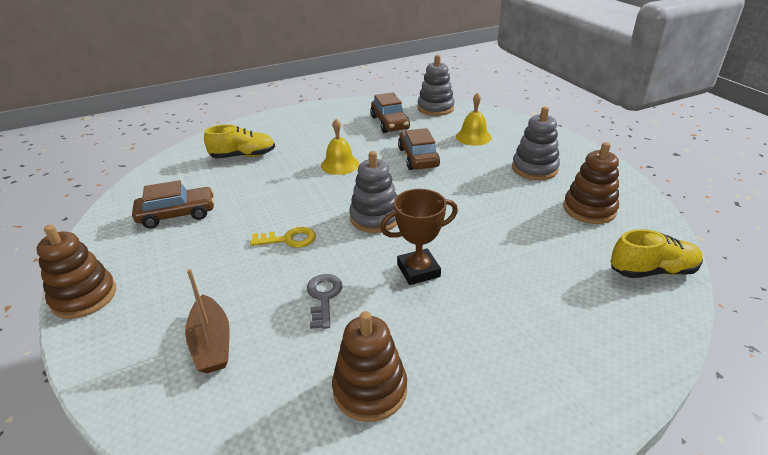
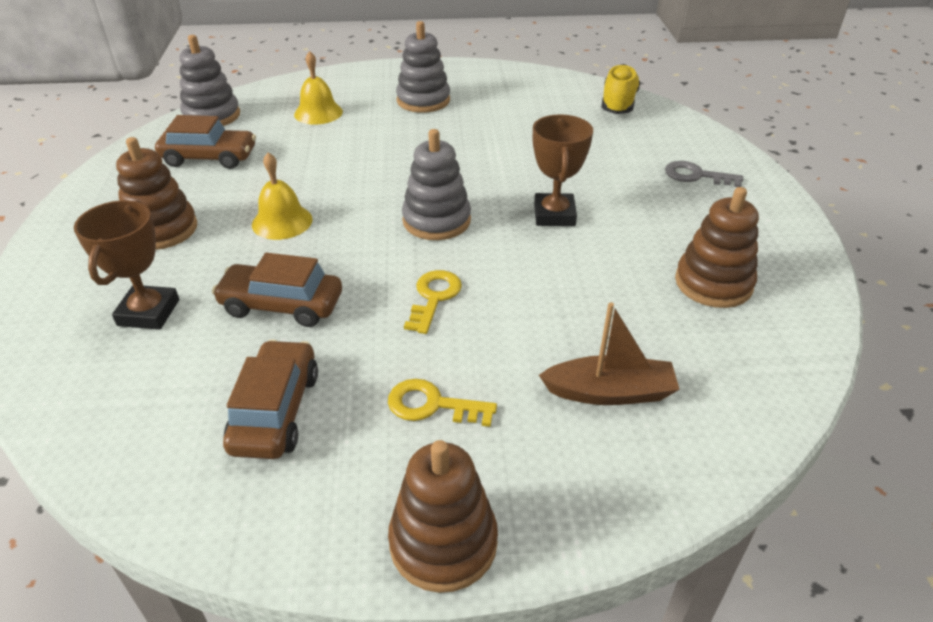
camera: 70 degrees left, 5 degrees up
(188, 265) = (432, 405): none -> yellow key
(243, 156) = (148, 312): yellow shoe -> brown trophy
(324, 297) = (566, 288): grey key -> grey key (696, 176)
(418, 157) = (327, 160): brown car -> brown car (281, 305)
(589, 209) = (516, 98): brown stacking toy -> brown stacking toy (162, 230)

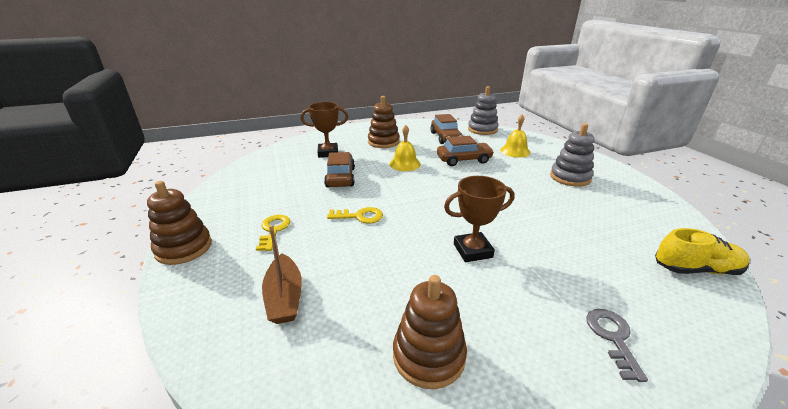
camera: 75 degrees right, 10 degrees down
(275, 411) = (270, 191): brown car -> brown car (464, 160)
(436, 220) = (434, 205): grey stacking toy -> none

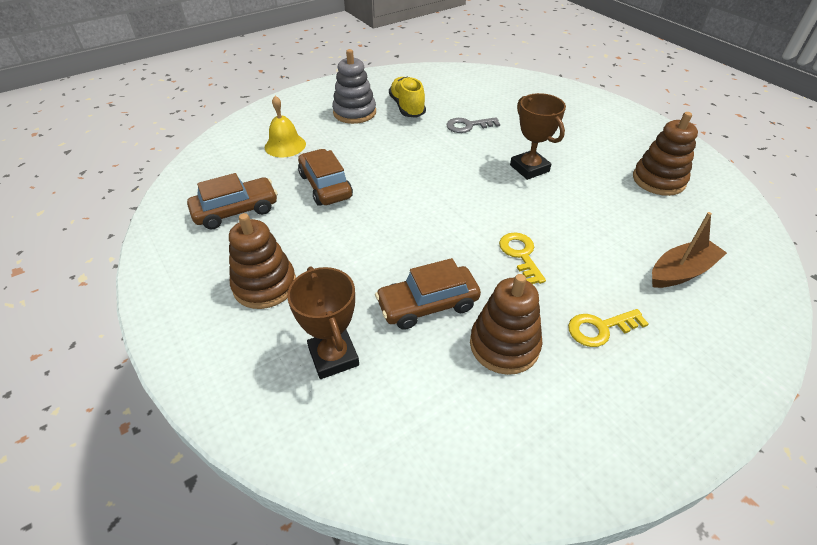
camera: 105 degrees left, 15 degrees up
(184, 248) = (703, 413): brown stacking toy -> brown stacking toy (504, 345)
(405, 164) = (355, 241): yellow bell -> none
(482, 129) = (197, 175): grey stacking toy -> none
(612, 337) = (579, 114): grey key -> grey key (468, 126)
(695, 269) = (484, 78): yellow shoe -> yellow shoe (407, 107)

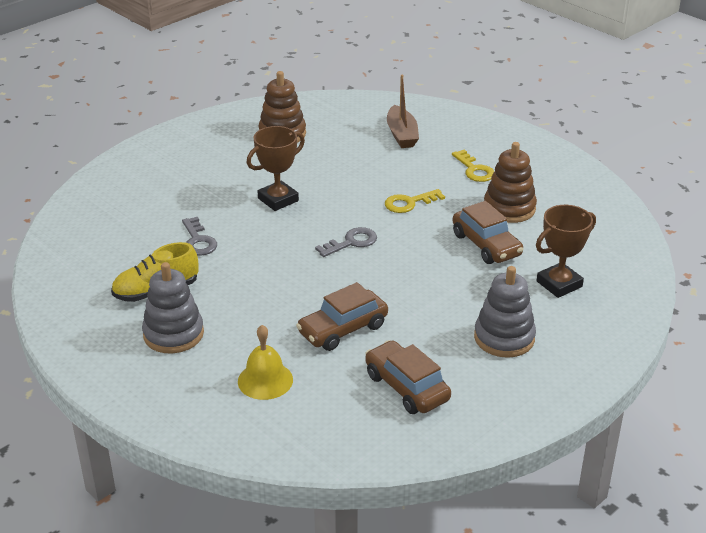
camera: 100 degrees left, 10 degrees down
(265, 285) = (504, 338): brown stacking toy -> grey stacking toy
(451, 205) = (351, 242): none -> grey key
(681, 272) = (402, 134): brown boat -> brown boat turned 150 degrees counterclockwise

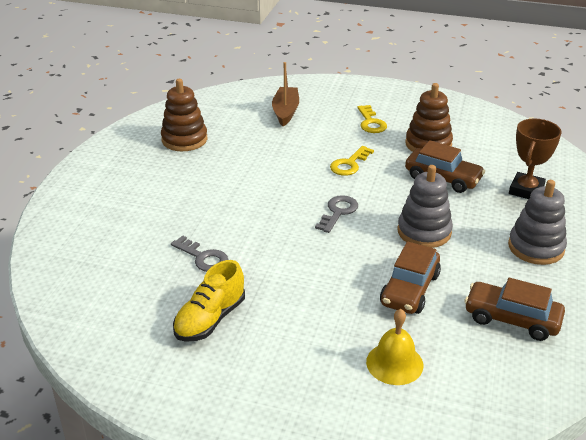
camera: 30 degrees left, 0 degrees up
(173, 334) = (268, 354): grey stacking toy -> grey stacking toy (424, 232)
(278, 200) = (238, 196): brown trophy -> none
(402, 134) = (285, 112): brown boat -> brown boat turned 135 degrees counterclockwise
(474, 170) = (371, 122): yellow key -> yellow key turned 45 degrees clockwise

